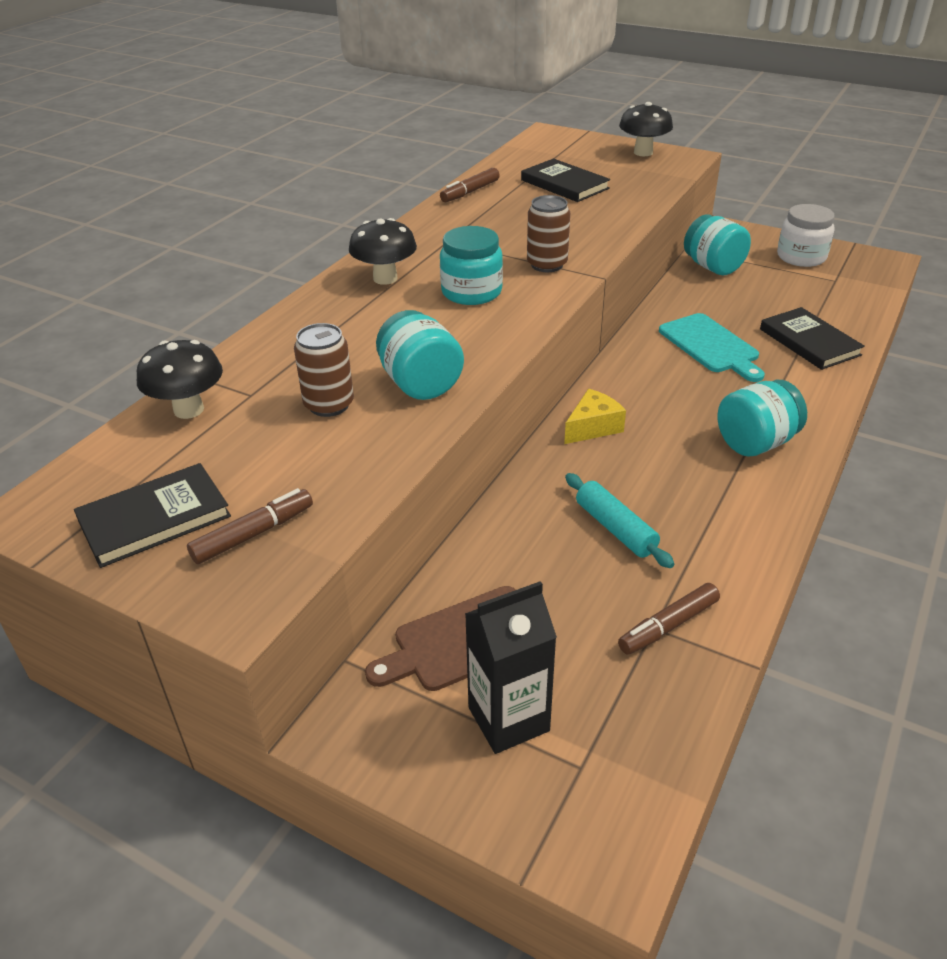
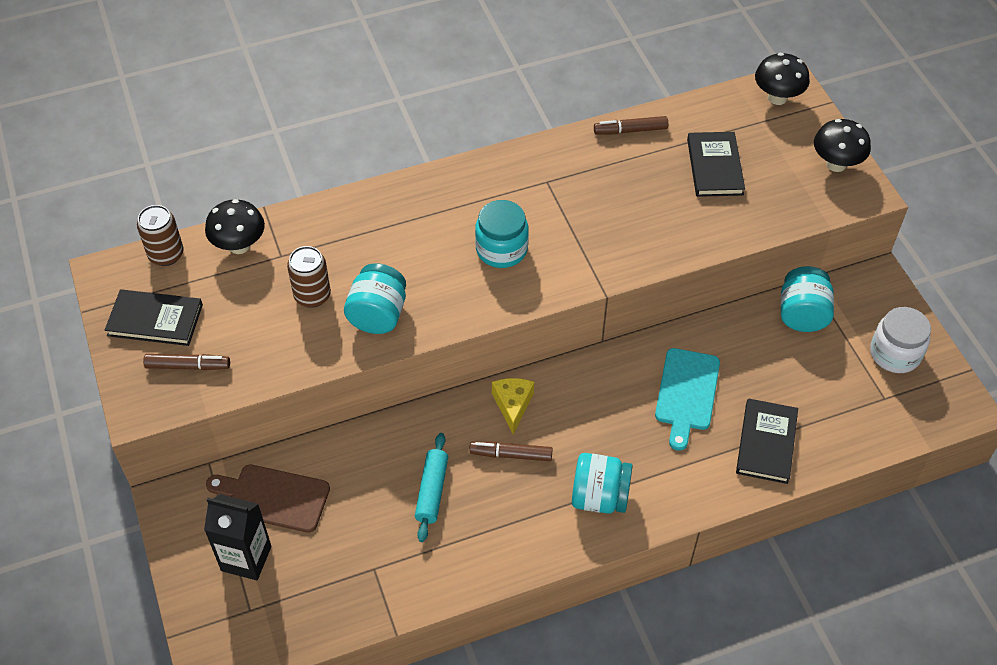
camera: 40 degrees right, 15 degrees up
(385, 278) = (463, 196): black mushroom -> black mushroom (777, 98)
(547, 265) = (584, 255): brown can -> brown can (166, 254)
(593, 427) = (512, 405): yellow cheese -> yellow cheese turned 90 degrees counterclockwise
(668, 626) = (382, 574): brown marker -> brown marker (511, 455)

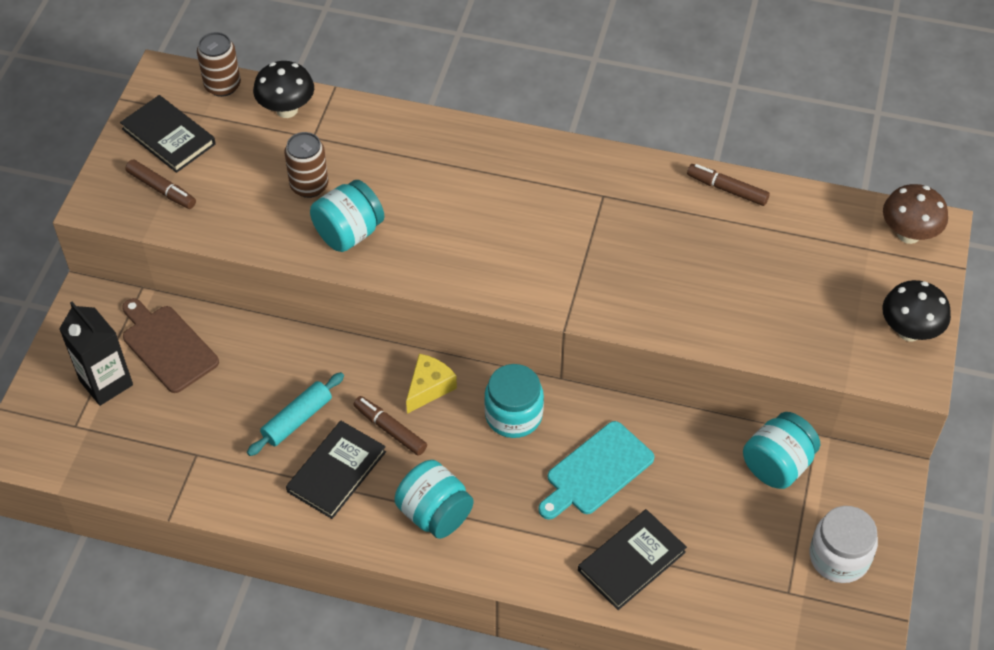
camera: 35 degrees right, 0 degrees up
(501, 249) = (506, 235): turquoise jar -> turquoise jar (513, 415)
(714, 167) = (779, 267): black book -> black book (336, 471)
(777, 98) = (908, 234): black mushroom -> brown mushroom

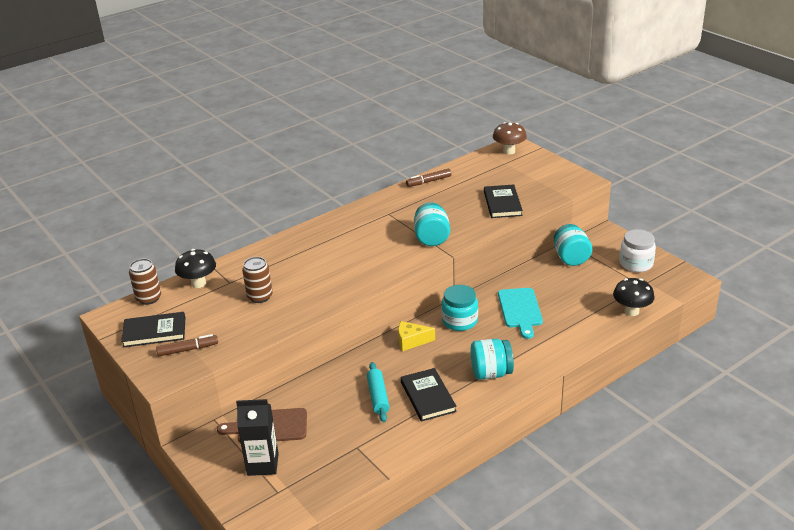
camera: 50 degrees left, 20 degrees down
(349, 233) = (309, 296): turquoise jar -> turquoise jar (431, 238)
(390, 430) = (422, 366): brown marker -> none
(429, 388) = (411, 341): yellow cheese -> yellow cheese turned 75 degrees counterclockwise
(631, 561) = (582, 322): black book -> black book (502, 203)
(909, 331) = (559, 172): black mushroom -> black mushroom (631, 311)

